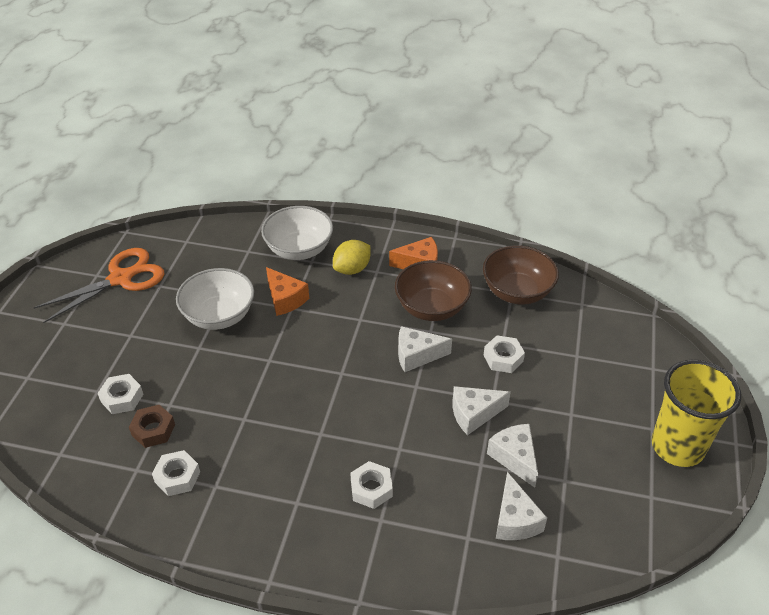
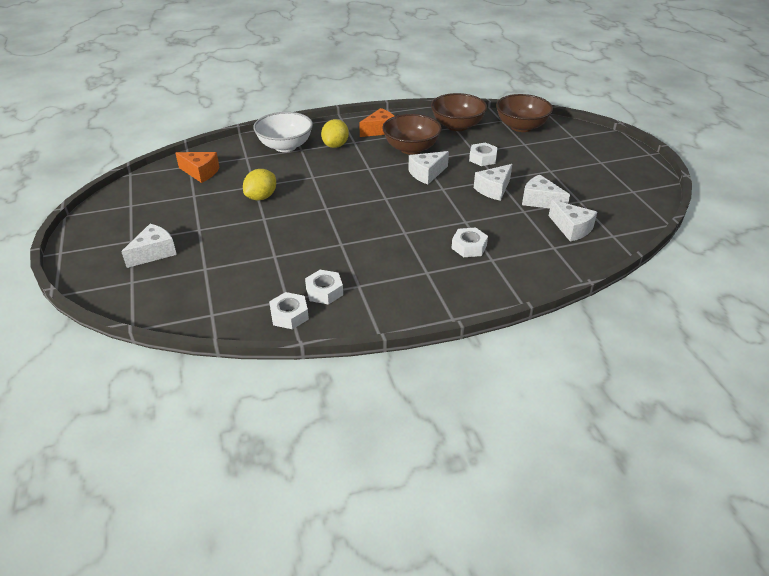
camera: 30 degrees left, 5 degrees down
(71, 349) = (154, 253): none -> white cheese
(121, 279) = (155, 201): orange scissors -> none
(122, 398) = (231, 265): white nut -> white nut (289, 315)
(153, 430) = (277, 273): brown nut -> none
(219, 316) = (261, 197): white bowl -> yellow lemon
(285, 299) = (303, 174): orange cheese -> orange cheese (201, 172)
(597, 325) = (521, 127): none -> brown bowl
(677, 446) = (622, 165): yellow cup -> none

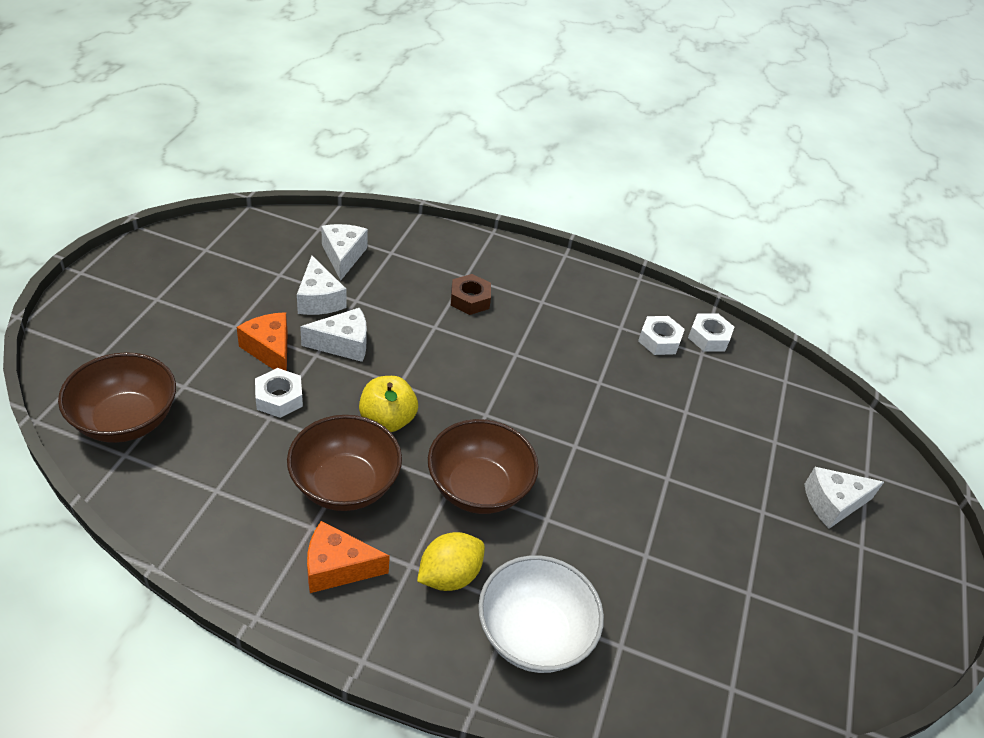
camera: 150 degrees left, 5 degrees up
(201, 172) = (718, 651): orange cheese -> orange cheese (270, 350)
(261, 197) = (648, 522): yellow lemon -> none
(426, 174) = (387, 420): white cheese -> yellow apple
(457, 126) = (207, 490): brown bowl -> brown bowl (478, 488)
(469, 247) = (470, 299): white nut -> brown nut

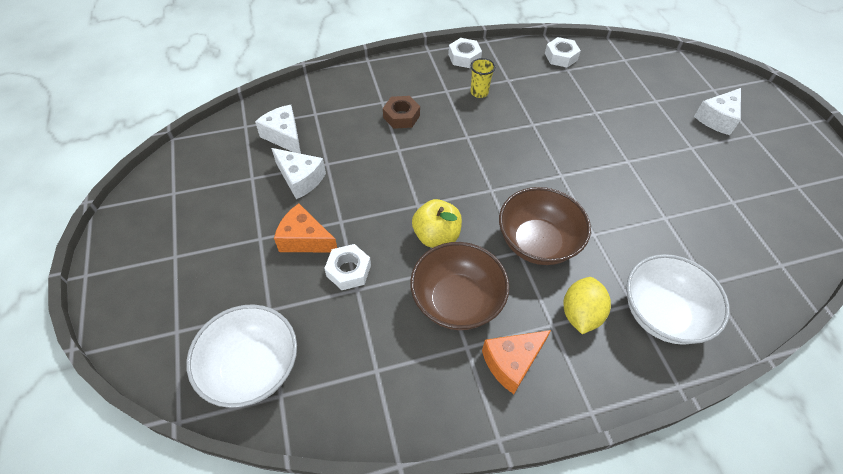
camera: 30 degrees left, 10 degrees up
(125, 420) = (252, 368): brown bowl -> white bowl
(343, 344) = (351, 201): white cheese -> none
(575, 322) = (479, 92): none -> yellow cup
(659, 340) = (537, 75): white nut -> white nut (464, 57)

